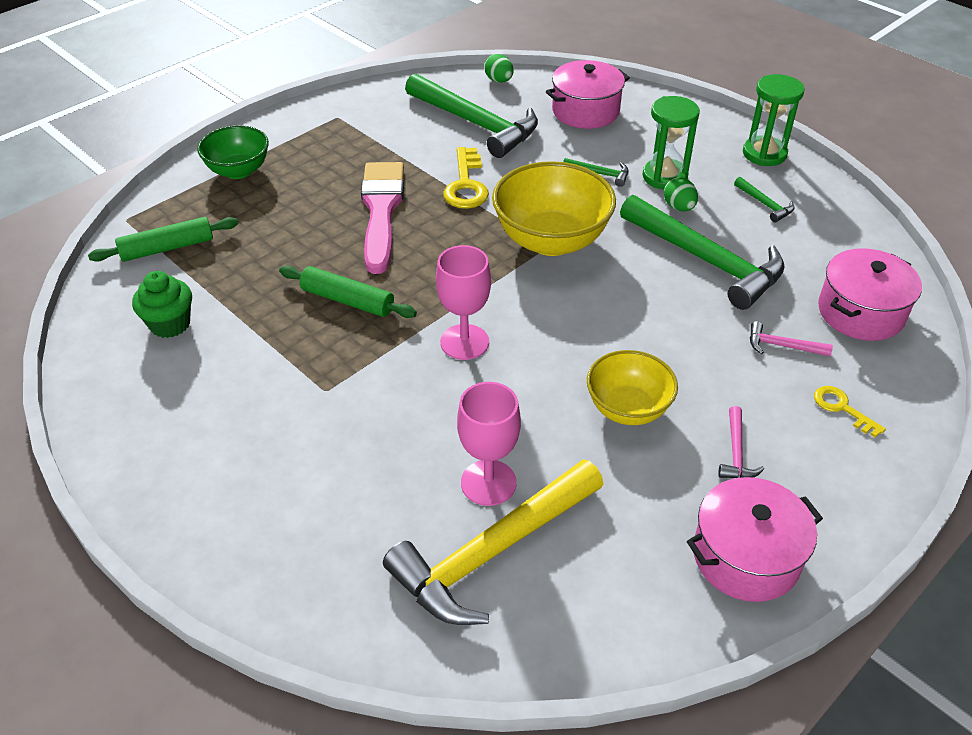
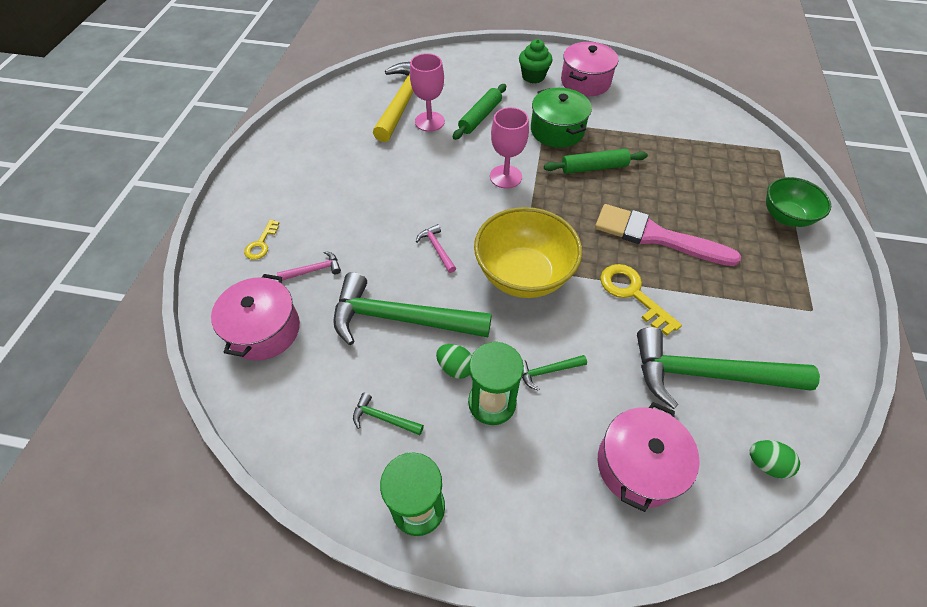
camera: 145 degrees right, 10 degrees up
(167, 248) = (728, 146): green rolling pin -> green rolling pin (480, 117)
(170, 324) = (658, 113): green cupcake -> green cupcake (533, 76)
(326, 369) = (557, 130): none -> green pot
(381, 211) = (656, 236): pink brush -> pink brush turned 150 degrees clockwise
(628, 409) = (387, 184): yellow bowl -> none
(736, 452) = (316, 189): pink hammer -> pink hammer (437, 248)
(746, 556) = (291, 146): pink pot -> pink pot (585, 82)
(842, 408) = (261, 243): yellow key -> yellow key turned 90 degrees clockwise

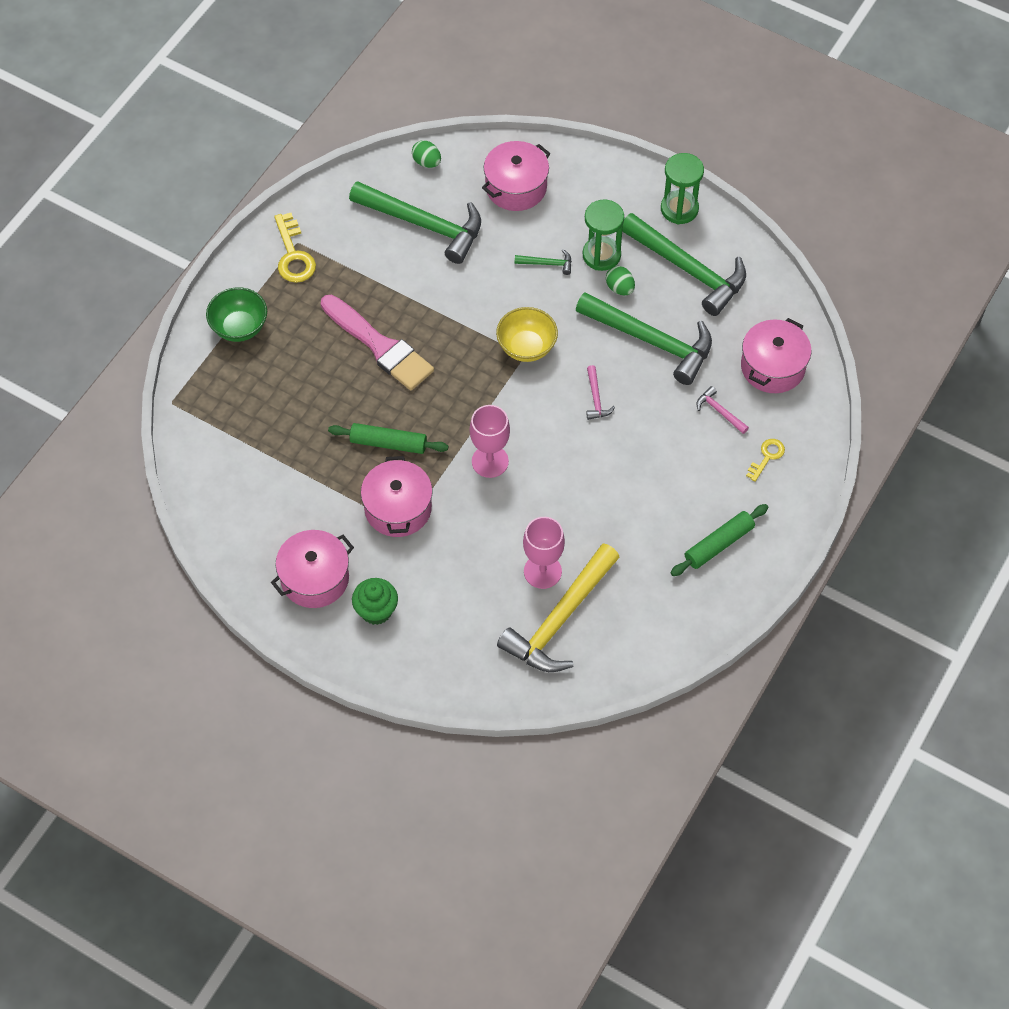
camera: 160 degrees left, 5 degrees up
(314, 270) = (720, 411): pink hammer -> pink hammer turned 45 degrees clockwise
(384, 418) = (688, 269): green hammer -> green hammer, size x2.42
(480, 117) = (478, 559): green rolling pin -> green rolling pin (718, 544)
(523, 275) = (526, 347): yellow bowl -> yellow bowl, size x0.63
(557, 130) = (398, 508): green pot -> pink pot
(632, 294) = (439, 301): yellow key -> yellow key (293, 255)

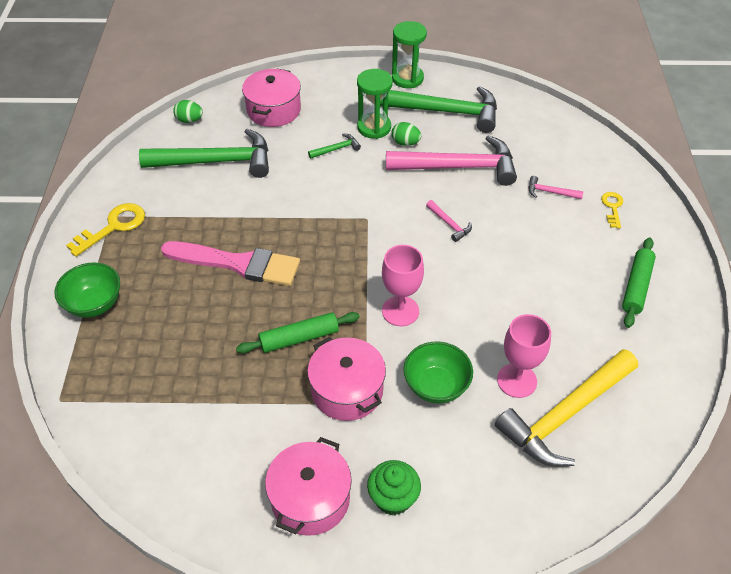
camera: 30 degrees left, 10 degrees down
(293, 255) = (113, 227): yellow key -> yellow key turned 90 degrees counterclockwise
(472, 542) = (436, 386): none -> green bowl
(526, 347) = (364, 212): yellow bowl -> none
(560, 619) = (565, 414): yellow hammer -> yellow hammer turned 45 degrees clockwise
(651, 341) = (458, 167): green hammer -> pink hammer
(772, 367) = (560, 147): pink pot -> none

